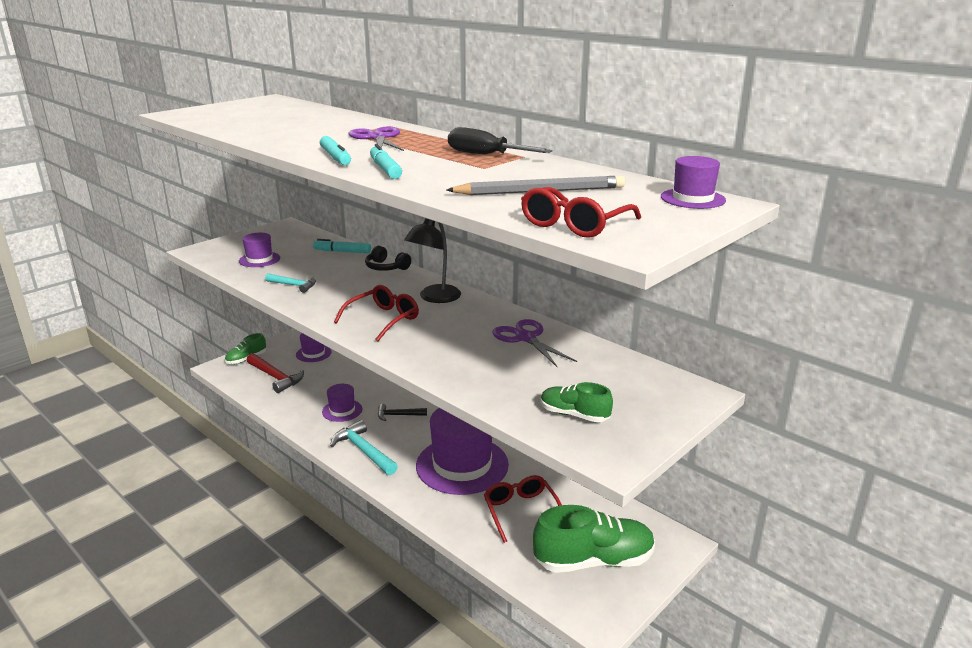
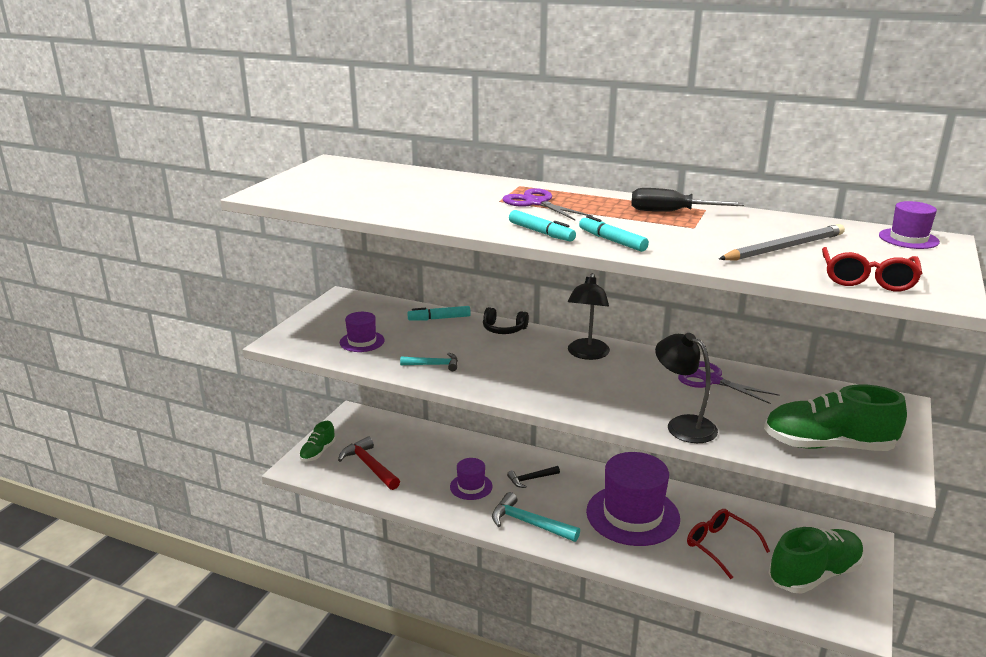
camera: 20 degrees left, 0 degrees up
(276, 377) = (369, 466): red hammer -> red hammer turned 150 degrees counterclockwise
(313, 353) = (386, 431): purple hat -> none
(383, 319) = (565, 386): red glasses -> none
(450, 370) = (683, 425): none -> black lamp
(574, 415) = (828, 445): green shoe -> green shoe, size x1.89

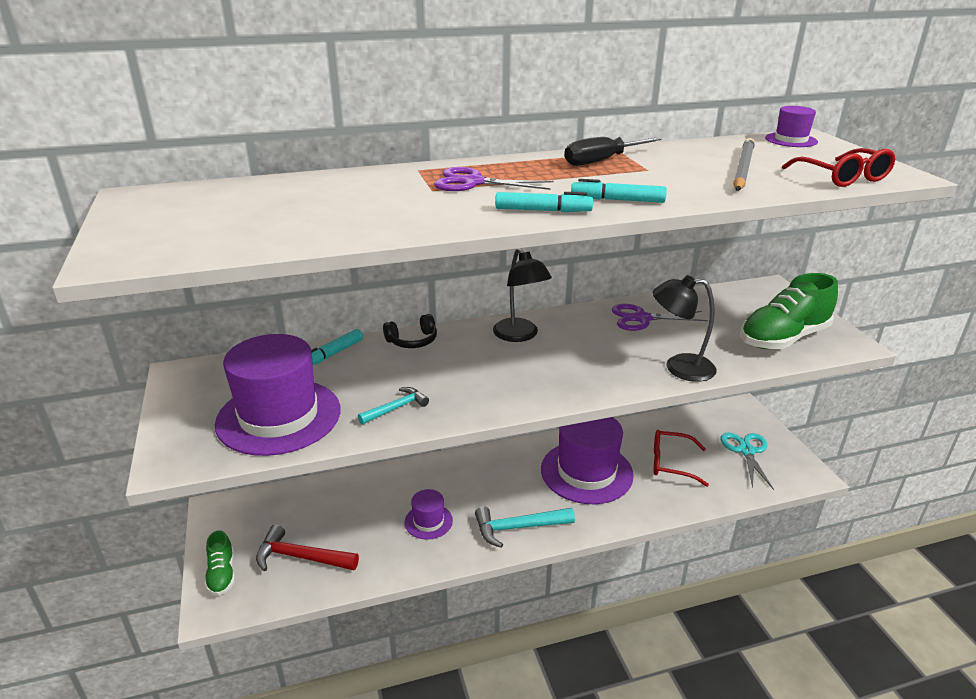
camera: 40 degrees left, 5 degrees up
(362, 341) = (279, 416): purple hat -> purple hat, size x2.08
(531, 479) = (473, 484): black hammer -> none
(814, 574) = (746, 451): green shoe -> turquoise scissors

